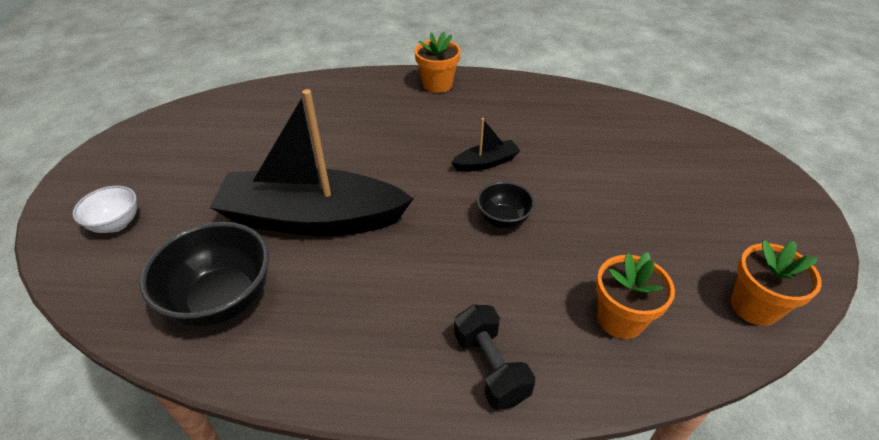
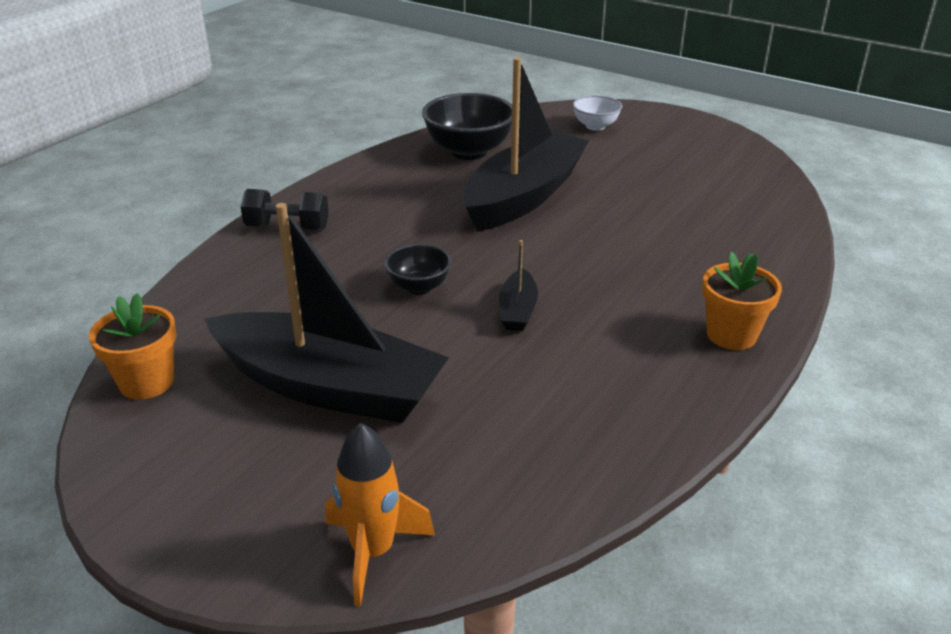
camera: 120 degrees right, 10 degrees down
(620, 319) = (242, 299): orange flower pot -> none
(643, 209) = (329, 387): none -> black boat
(710, 139) = (373, 552): none -> orange rocket

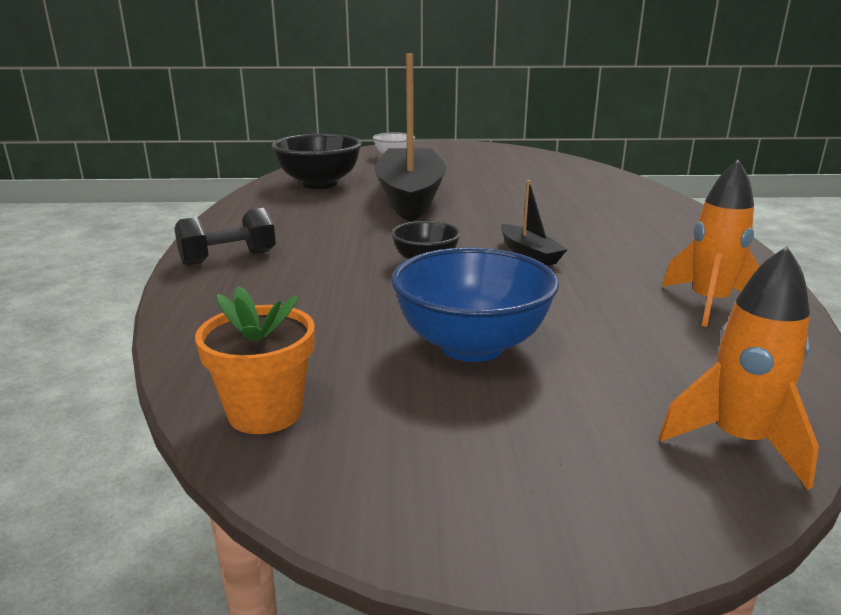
camera: 35 degrees left, 10 degrees down
(329, 387) = (471, 346): black boat -> blue bowl
(577, 432) = (708, 304): none -> orange rocket
(731, 335) = (686, 228): orange flower pot -> none

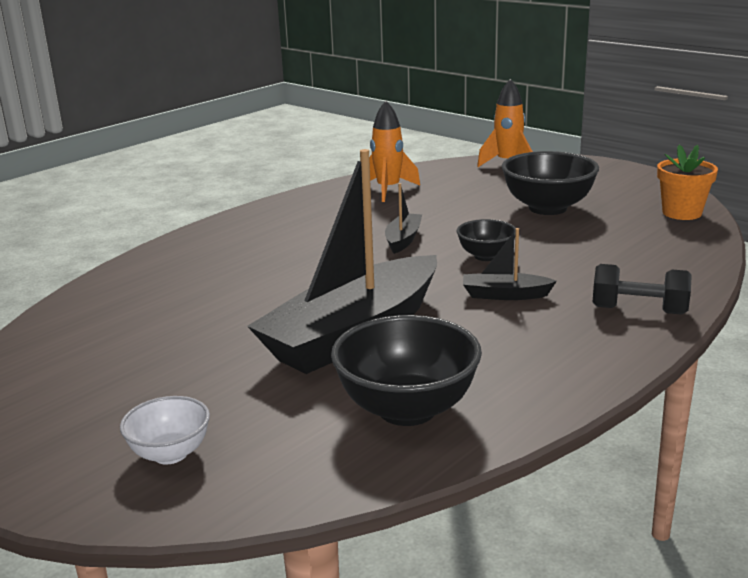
camera: 135 degrees left, 0 degrees up
(354, 239) = (504, 295): none -> black boat
(471, 346) = (547, 208): blue bowl -> black bowl

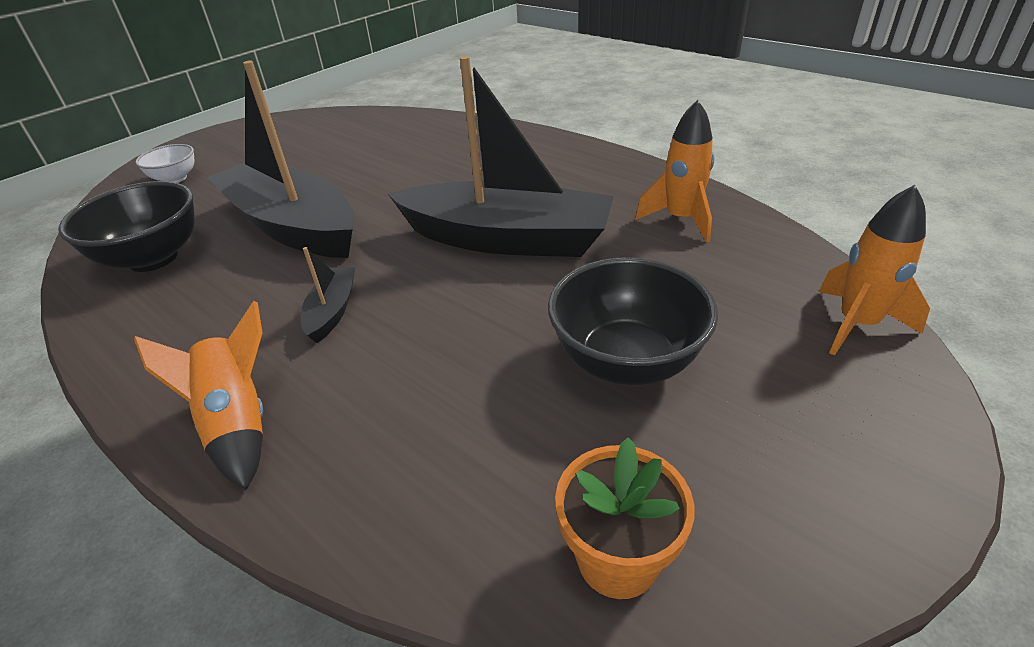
camera: 90 degrees right, 15 degrees up
(403, 239) = (507, 239): black boat -> black boat, size x2.39
(486, 256) = (446, 298): black bowl -> none
(639, 310) = (238, 423): black dumbbell -> orange rocket

